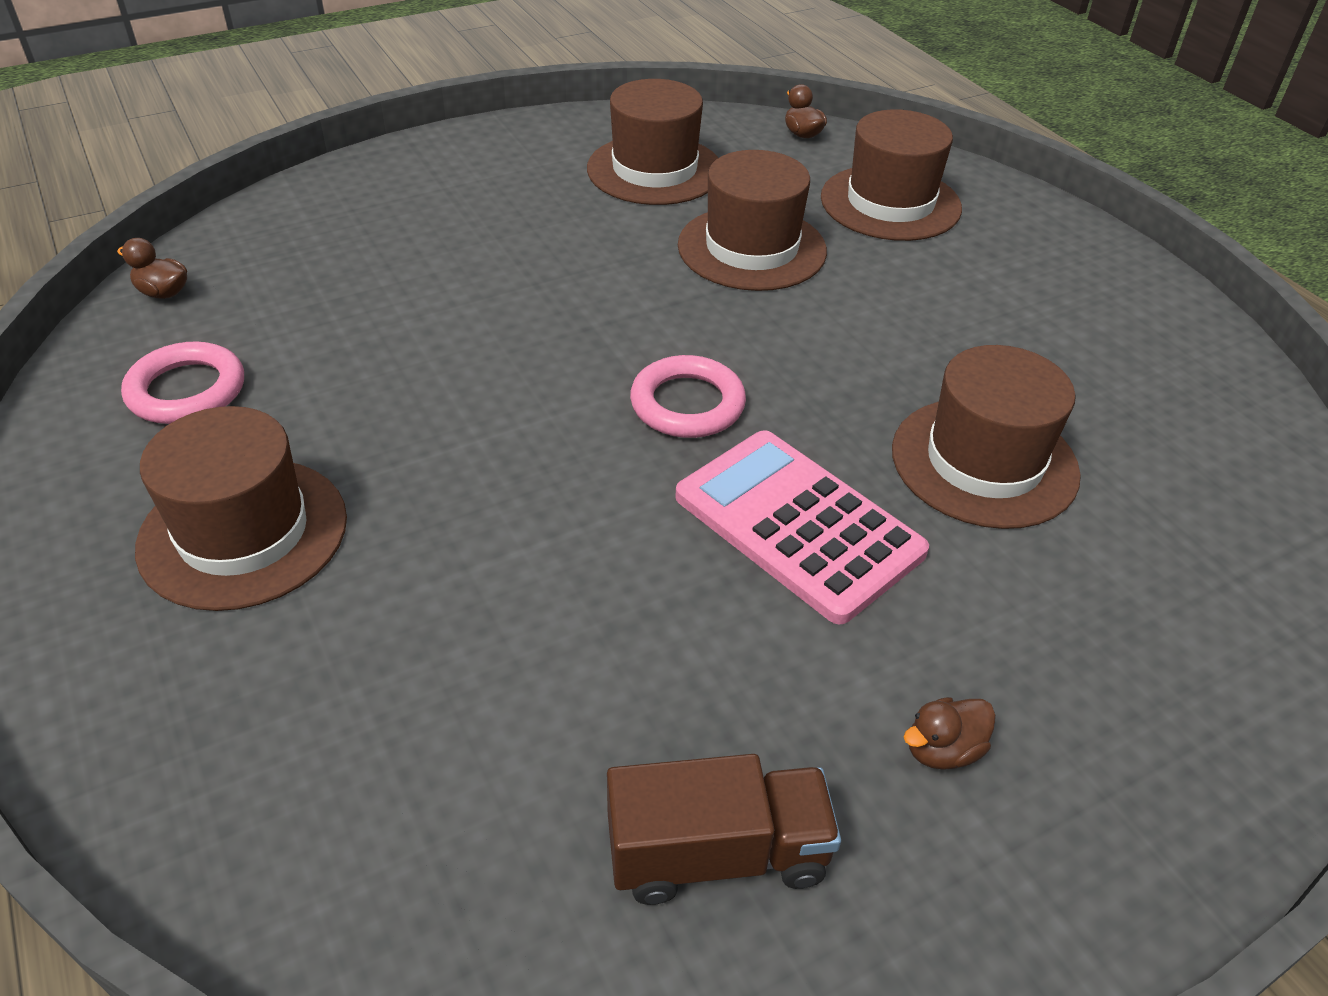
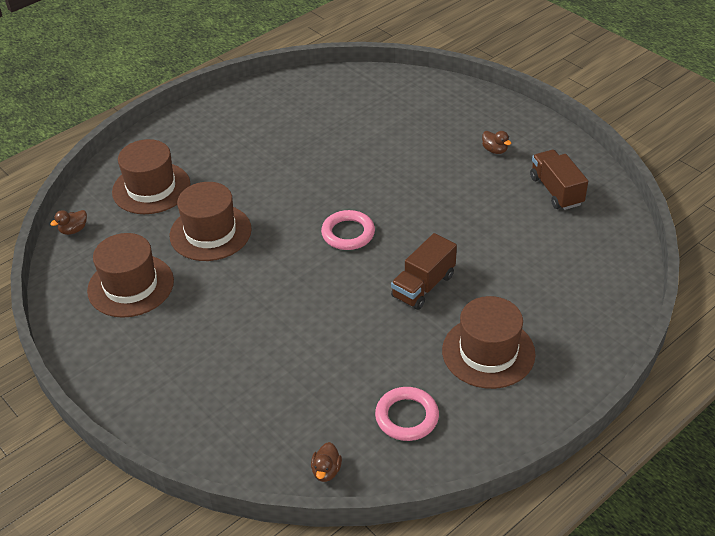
camera: 100 degrees left, 0 degrees up
(482, 479) = (423, 286): none -> brown truck
(798, 524) = (409, 191): pink calculator -> none
(984, 462) = (353, 148): brown hat -> none

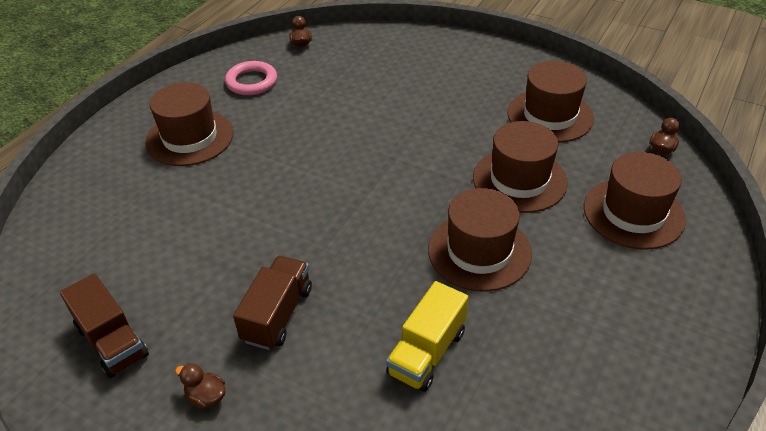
camera: 160 degrees right, 0 degrees up
(281, 189) = (479, 251): none -> brown hat
(348, 233) = (368, 215): pink ring -> none
(353, 143) = (427, 352): none -> yellow truck
(423, 286) = (265, 179): brown truck -> brown truck (277, 314)

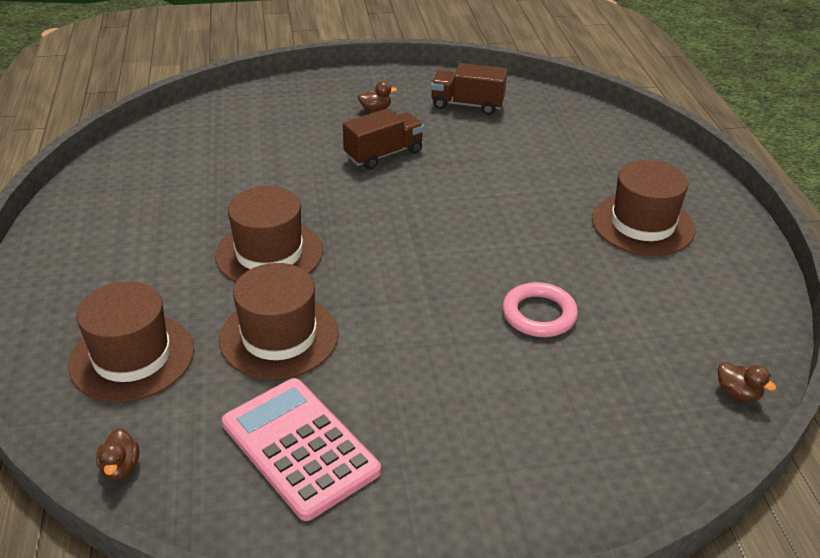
camera: 140 degrees right, 5 degrees down
(251, 82) = (694, 307): pink ring -> pink ring (539, 314)
(277, 314) = (384, 154): brown truck -> brown truck turned 105 degrees counterclockwise
(427, 352) = (257, 178): yellow truck -> none
(550, 115) = (300, 447): brown hat -> pink calculator

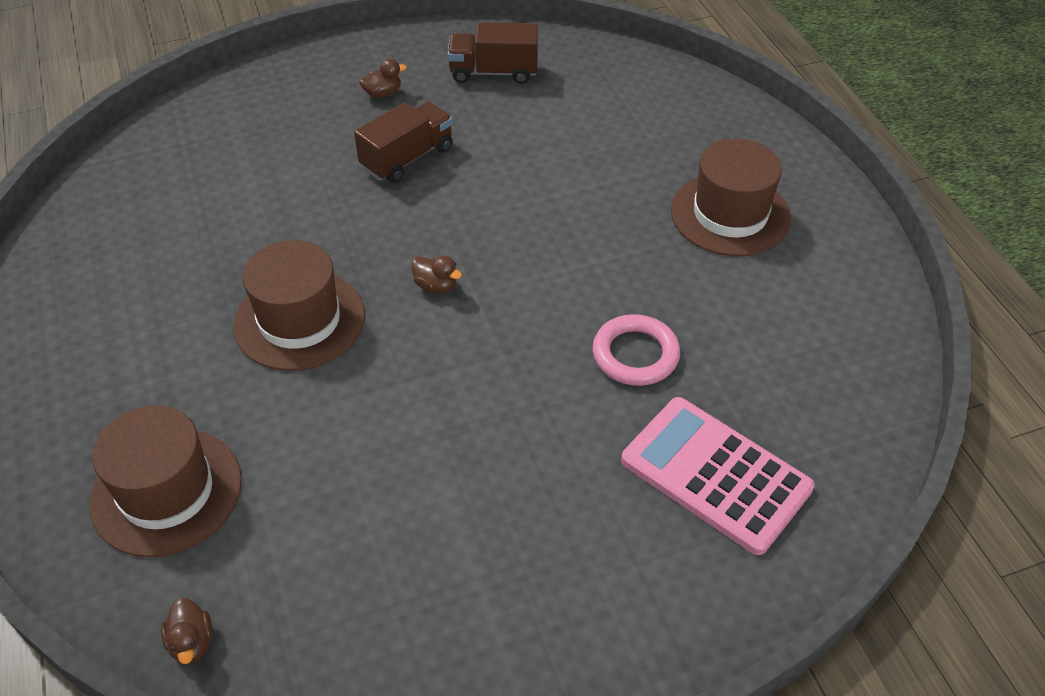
camera: 10 degrees left, 10 degrees up
(279, 337) = (339, 434): brown hat -> none
(300, 447) = (398, 577): pink calculator -> pink calculator (715, 474)
(737, 393) = (871, 422): brown duck -> brown duck (436, 286)

